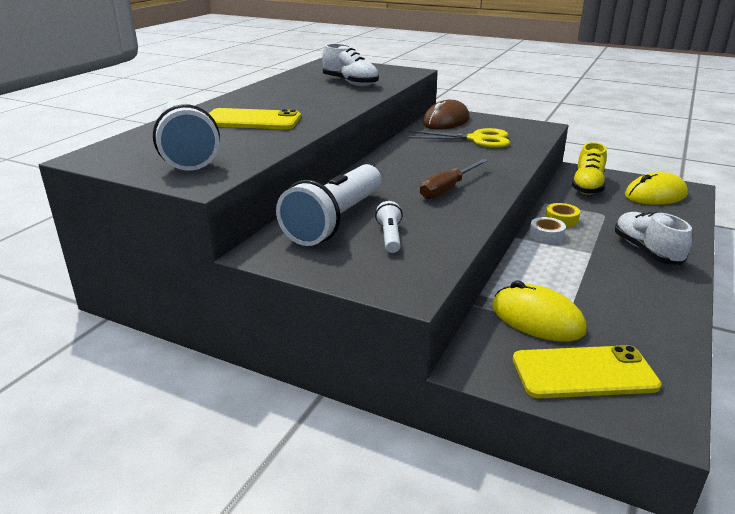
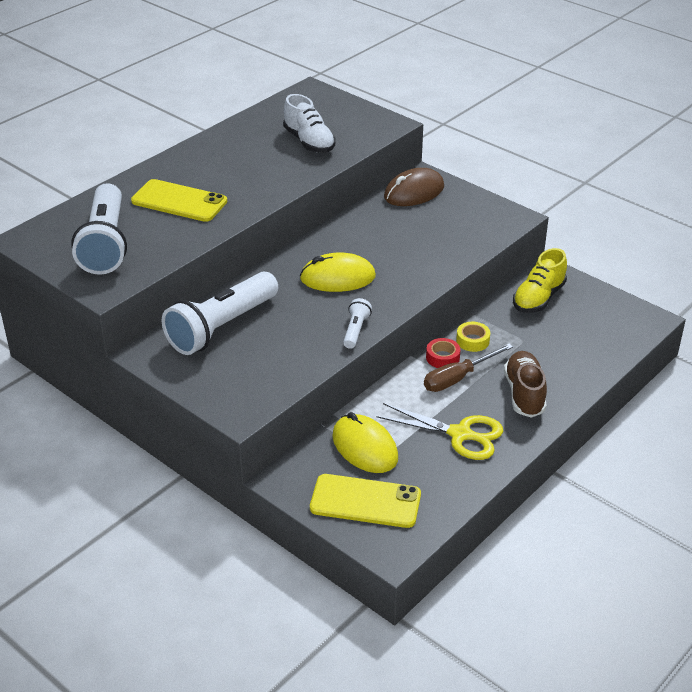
camera: 15 degrees right, 10 degrees up
(390, 237) = (257, 354): white flashlight -> white flashlight (356, 330)
(448, 189) = (345, 302): brown screwdriver -> brown screwdriver (458, 378)
(476, 139) = (425, 230): yellow scissors -> yellow scissors (460, 434)
(546, 235) = (442, 358): white tape -> red tape
(646, 251) = (524, 394): white shoe -> brown shoe
(655, 195) = (602, 323): yellow mouse -> yellow mouse (337, 277)

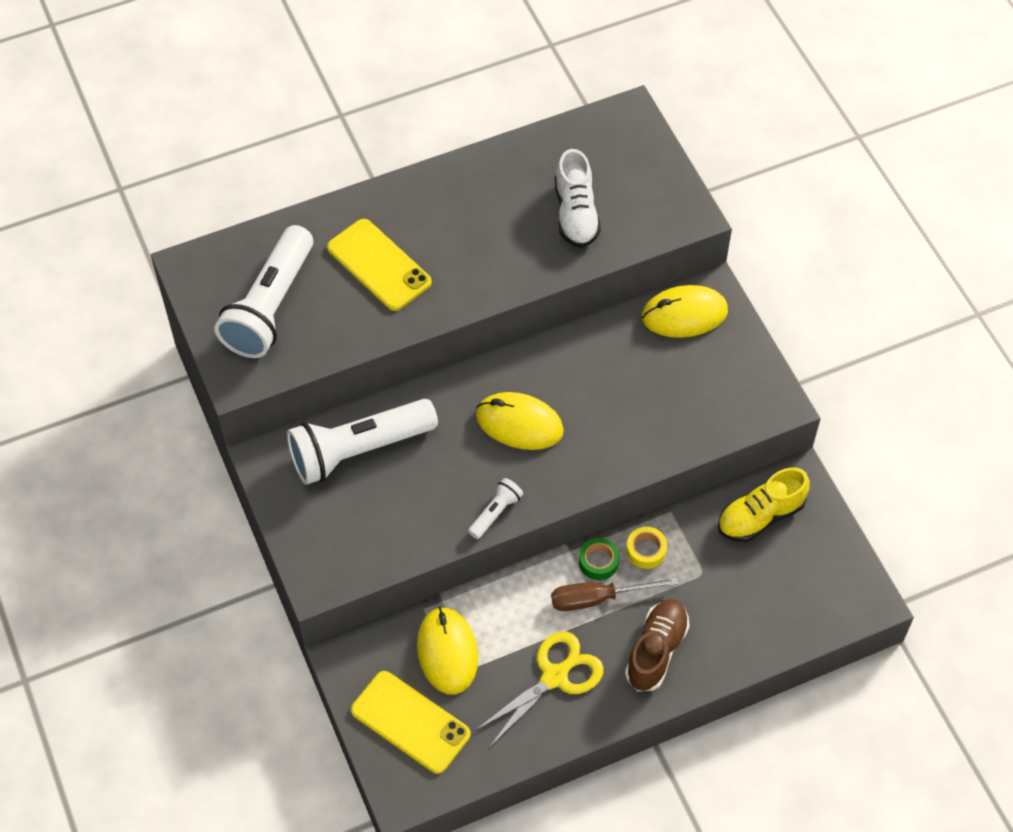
camera: 25 degrees right, 20 degrees up
(414, 192) = (684, 314): brown mouse -> yellow mouse
(442, 358) = (598, 562): red tape -> green tape
(460, 434) = (554, 677): yellow scissors -> yellow scissors turned 90 degrees counterclockwise

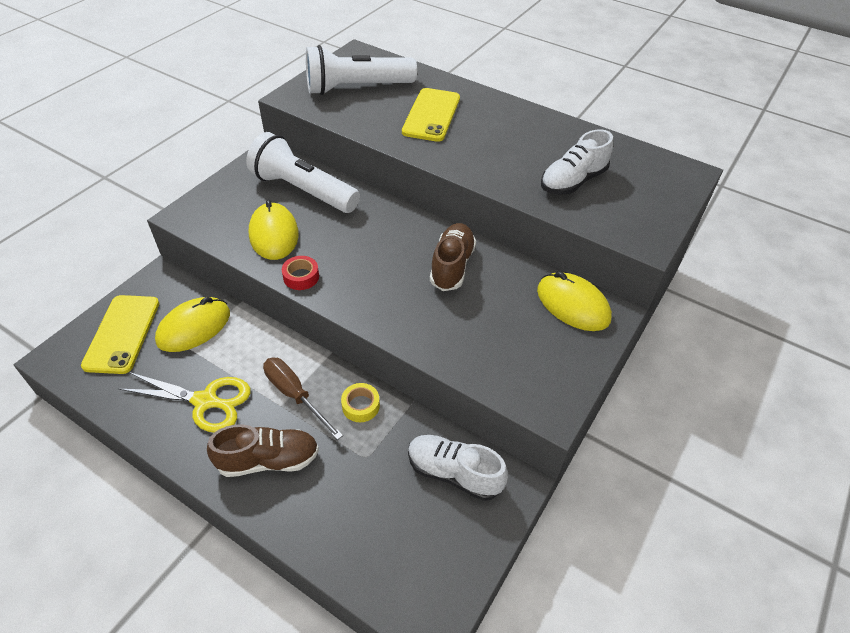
camera: 55 degrees right, 10 degrees down
(495, 513) = (301, 277): white flashlight -> red tape
(519, 423) = (389, 256): yellow mouse -> yellow mouse (274, 234)
(570, 378) = (452, 266): none -> brown shoe
(598, 562) = (329, 379): green tape -> none
(760, 516) = (454, 473): yellow shoe -> white shoe

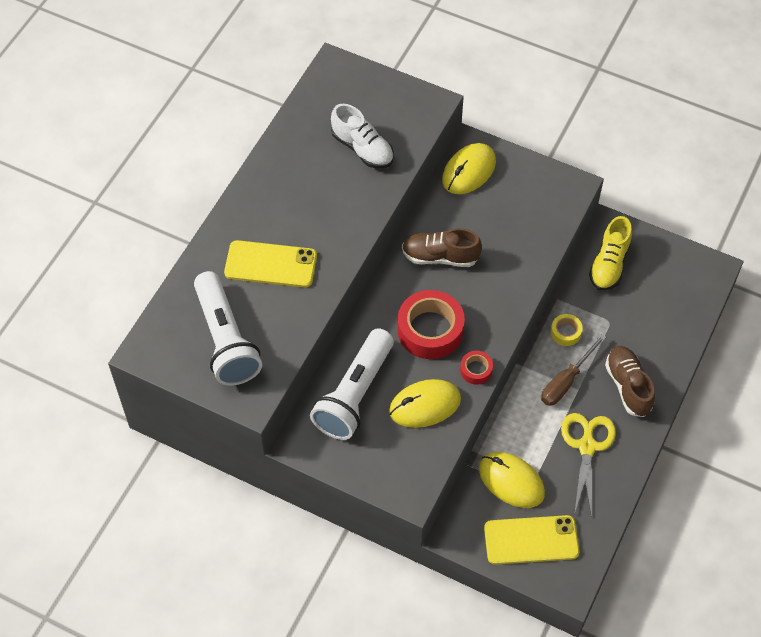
camera: 95 degrees left, 10 degrees up
(360, 248) = (430, 330): none -> red tape
(454, 473) = (609, 264): white shoe -> yellow shoe

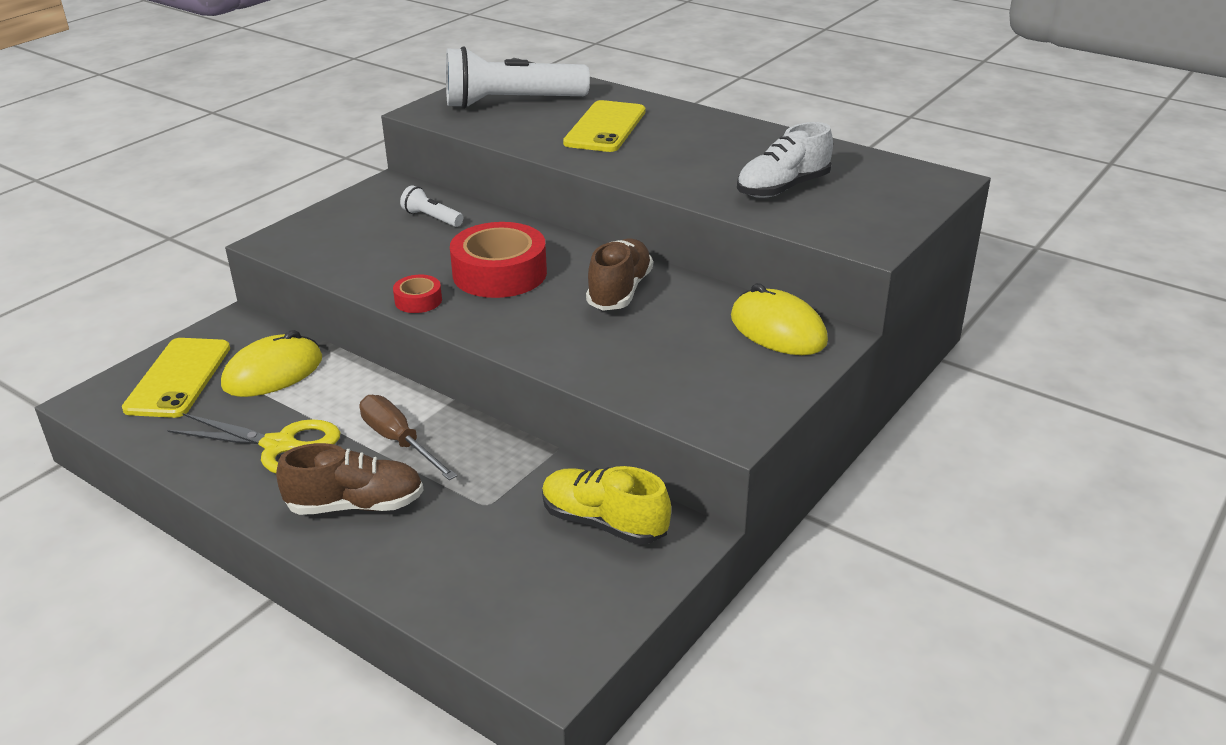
camera: 100 degrees right, 25 degrees down
(354, 394) = (432, 218): white flashlight -> white flashlight, size x0.44
(425, 405) = (388, 260): yellow mouse -> none
(565, 332) = (486, 453): yellow tape -> none

